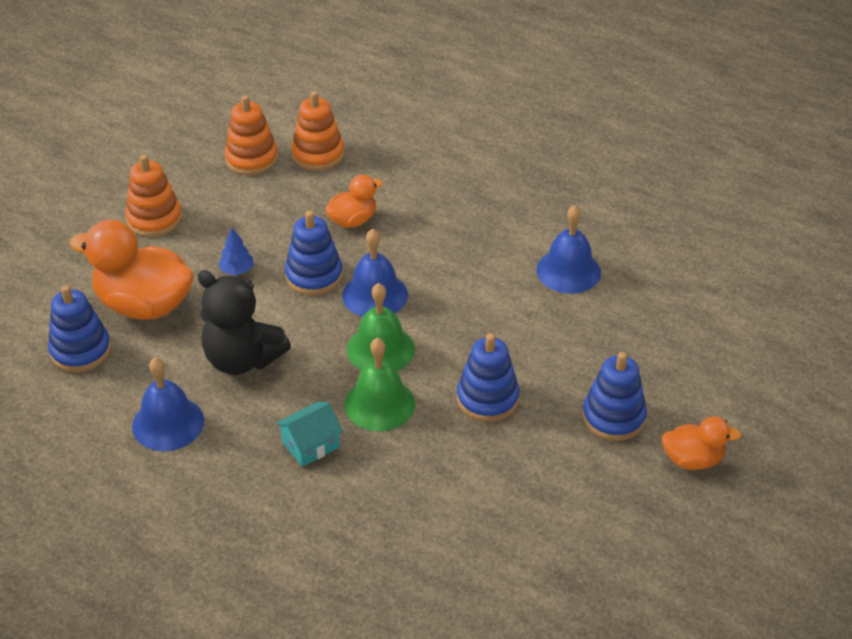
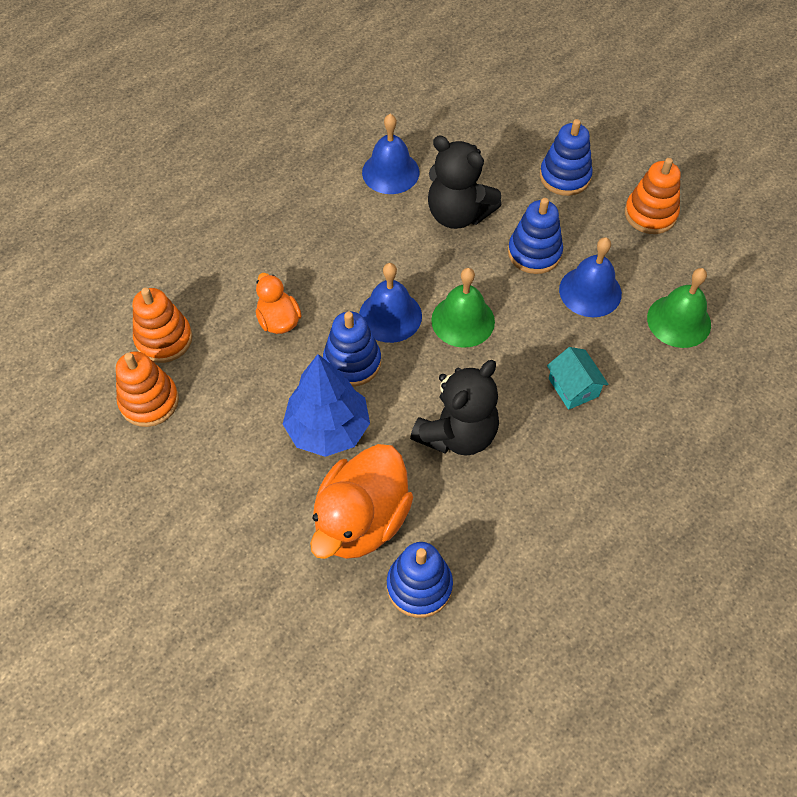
camera: 80 degrees left, 15 degrees up
(154, 219) = (223, 505): orange stacking toy -> orange stacking toy (650, 214)
(168, 423) = (533, 504): blue bell -> blue bell (590, 291)
(237, 270) = (328, 429): blue tree -> blue tree, size x2.29
(379, 404) = (530, 330): green bell -> green bell (679, 321)
(525, 330) = (458, 214): none -> black teddy bear
(693, 460) = (612, 140): orange duck -> none

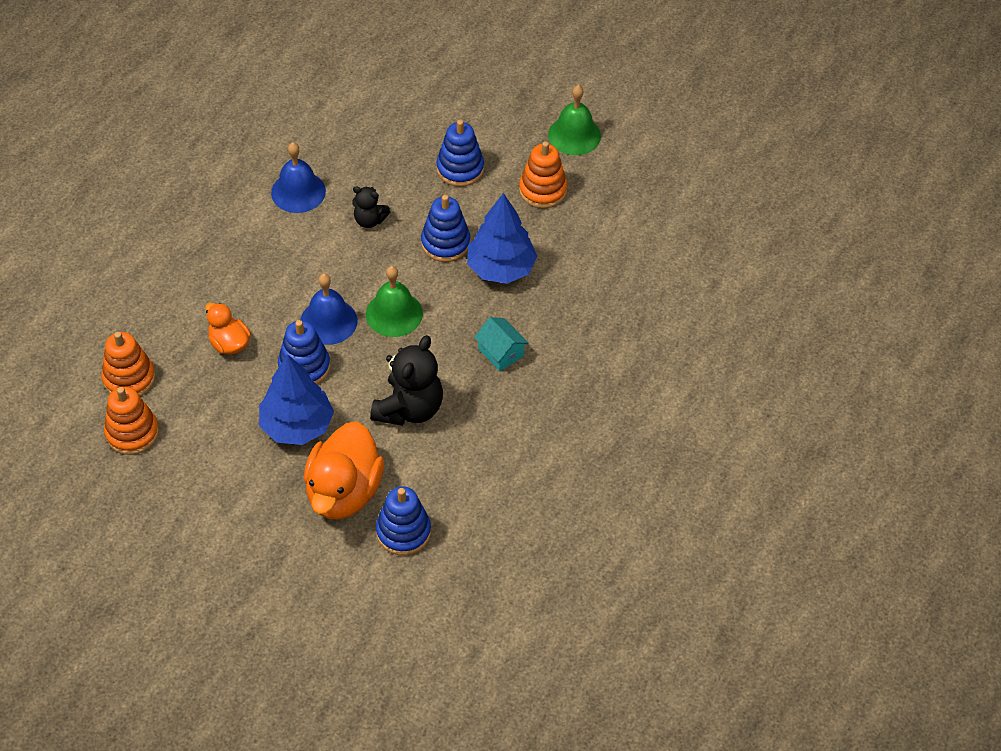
camera: 15 degrees left, 5 degrees down
(458, 214) = (369, 220): black teddy bear -> black teddy bear, size x0.55
(590, 291) = (501, 268): blue bell -> blue tree
(679, 321) = (582, 280): green bell -> green bell (574, 135)

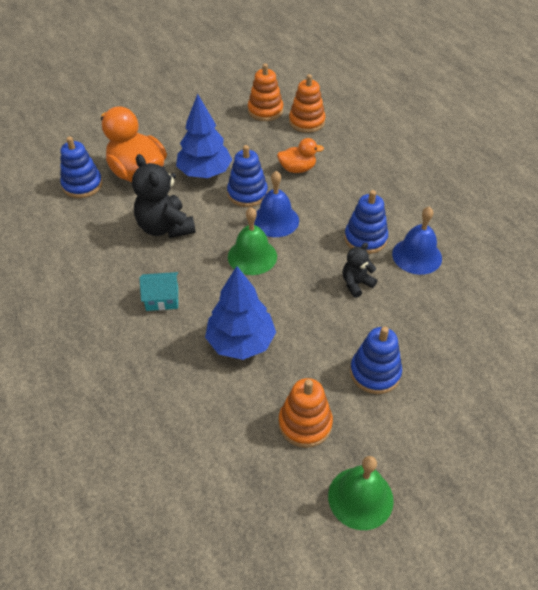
camera: 125 degrees right, 5 degrees down
(445, 243) = (296, 319): blue stacking toy -> blue stacking toy (365, 239)

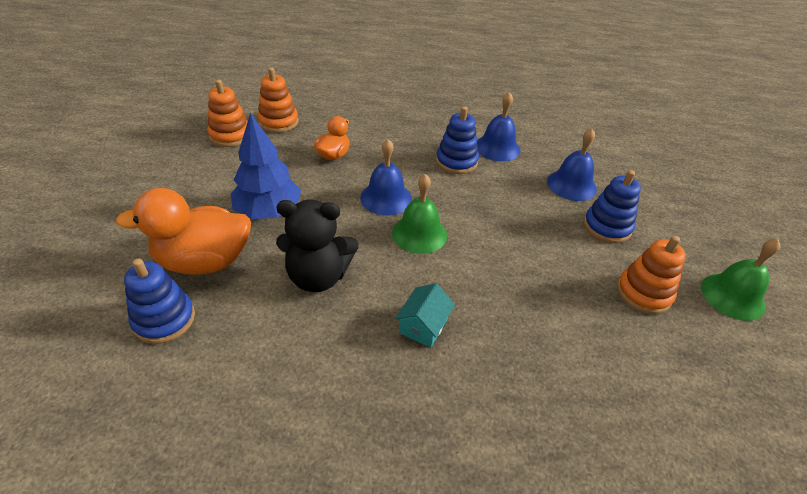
camera: 60 degrees left, 5 degrees down
(241, 342) = (524, 292): blue tree -> none
(247, 193) = (332, 198): blue stacking toy -> none
(356, 284) = (504, 190): black teddy bear -> none
(414, 327) = (571, 185): none -> blue bell

